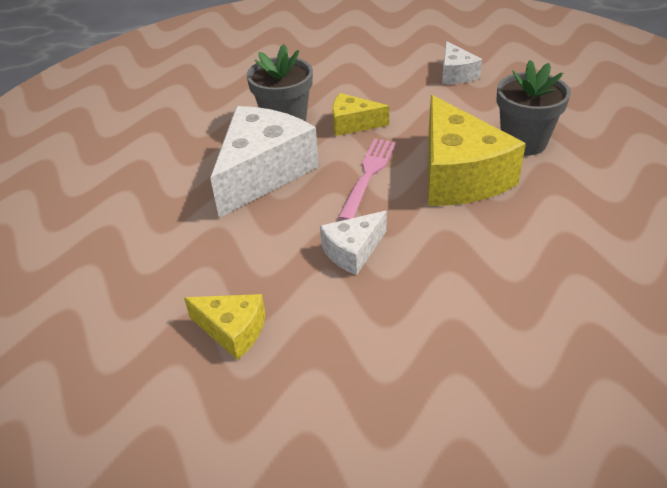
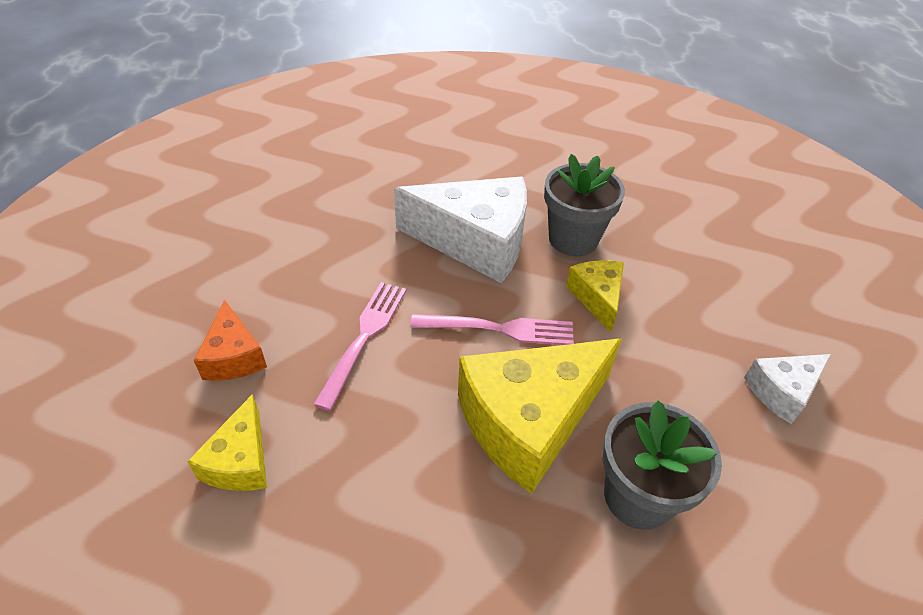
camera: 70 degrees right, 5 degrees up
(233, 330) = (248, 273): yellow cheese -> yellow cheese (240, 461)
(348, 343) = (234, 356): none -> orange cheese
(353, 251) = (364, 337): white cheese -> pink fork

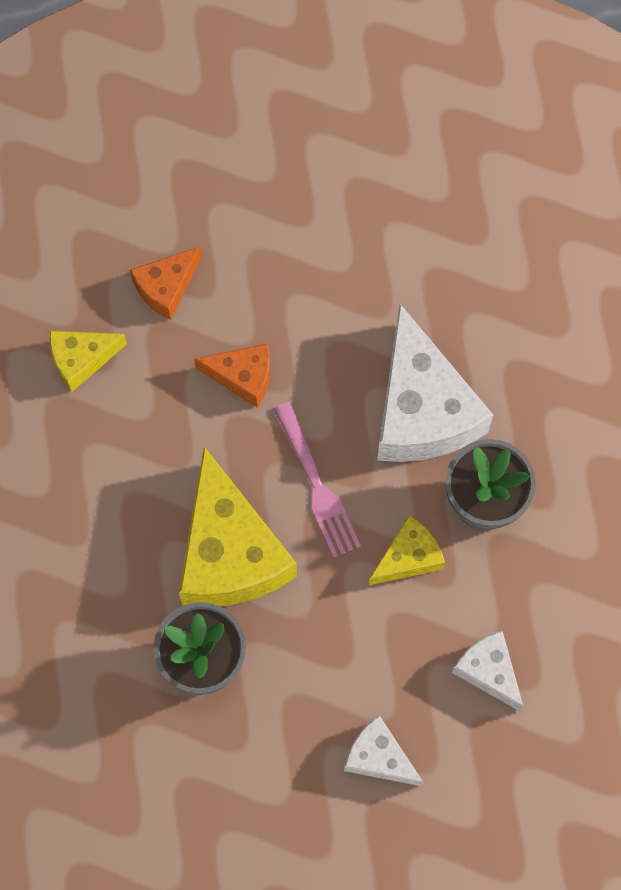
camera: 65 degrees right, 25 degrees up
(364, 337) = (243, 377): pink fork -> orange cheese
(529, 421) = (230, 552): yellow cheese -> yellow cheese turned 135 degrees counterclockwise
(718, 290) = (488, 671): none -> white cheese

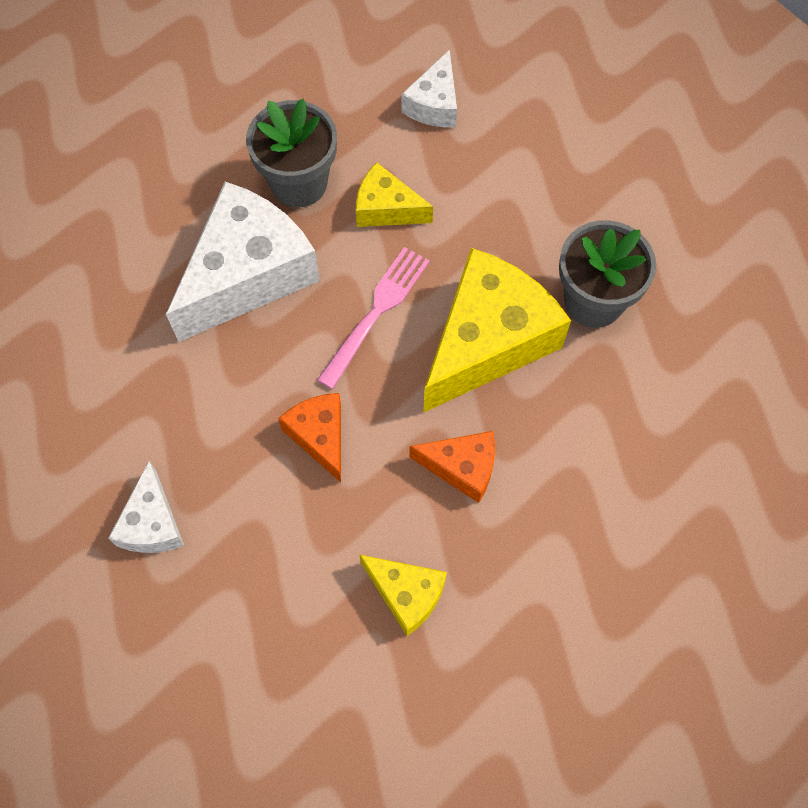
camera: 125 degrees left, 5 degrees down
(166, 287) = (277, 567): orange cheese -> orange cheese (462, 467)
(379, 757) = (560, 136): white cheese -> white cheese (152, 523)

